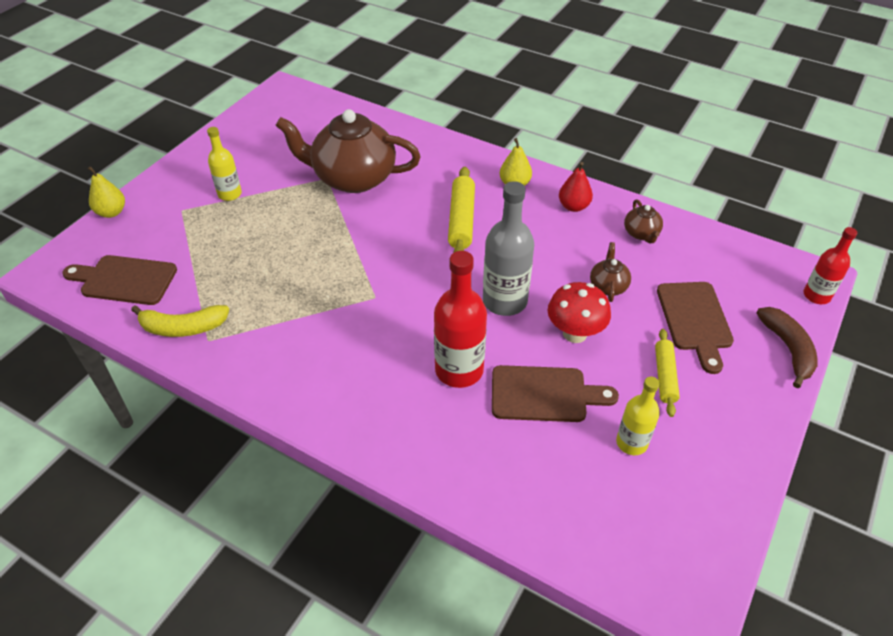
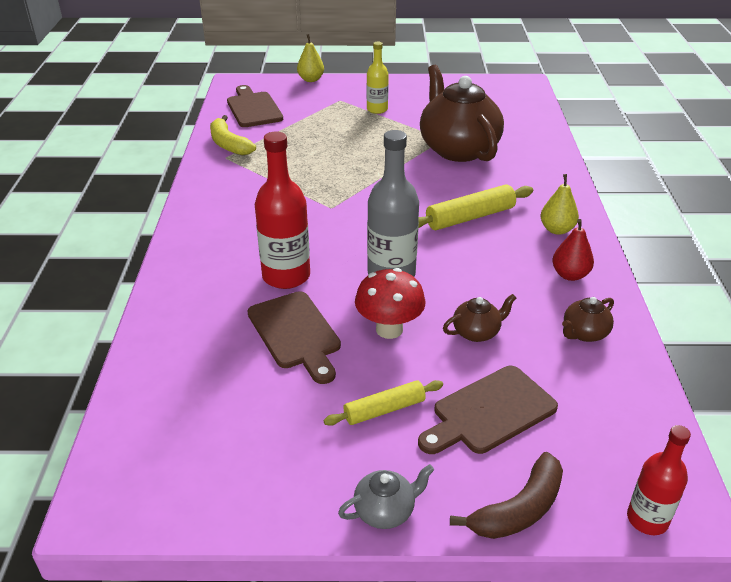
camera: 60 degrees right, 10 degrees down
(631, 443) = (276, 409): yellow bottle -> none
(764, 418) = (385, 511): none -> grey teapot

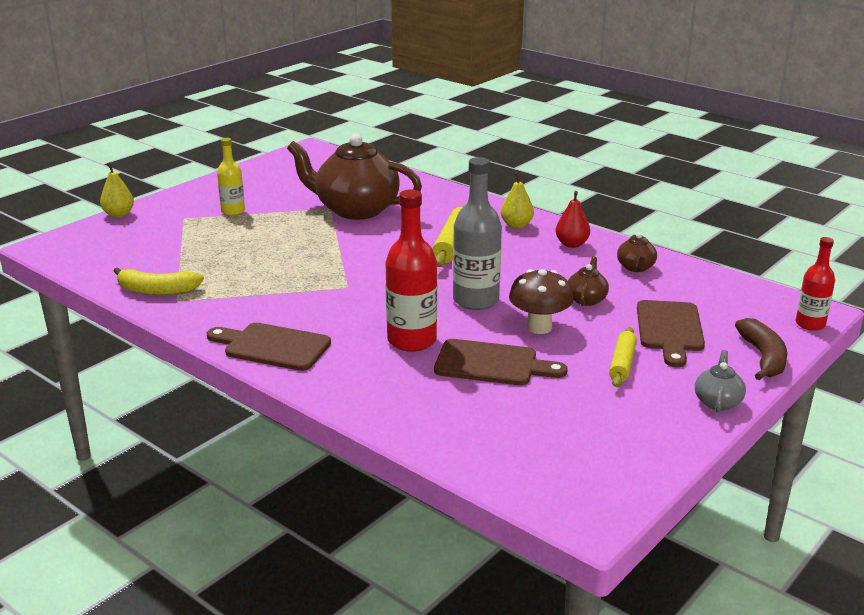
camera: 50 degrees left, 10 degrees down
(253, 108) = (114, 257): brown cutting board -> brown cutting board (272, 346)
(389, 329) = (539, 327): red mushroom -> brown mushroom

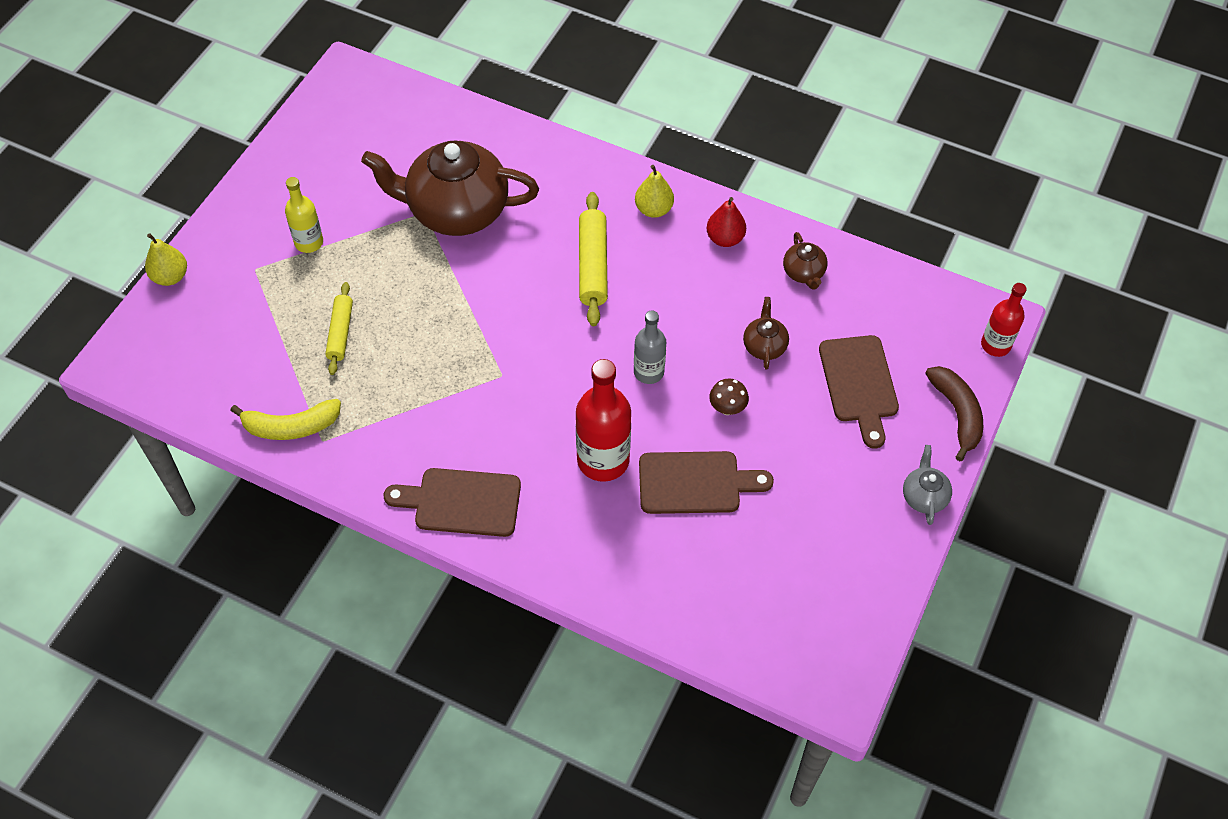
camera: 15 degrees left, 30 degrees up
(476, 300) = (648, 372): grey bottle -> grey bottle, size x0.61
(539, 327) = (727, 408): brown mushroom -> brown mushroom, size x0.58
(622, 363) = (823, 454): yellow rolling pin -> yellow rolling pin (340, 332)

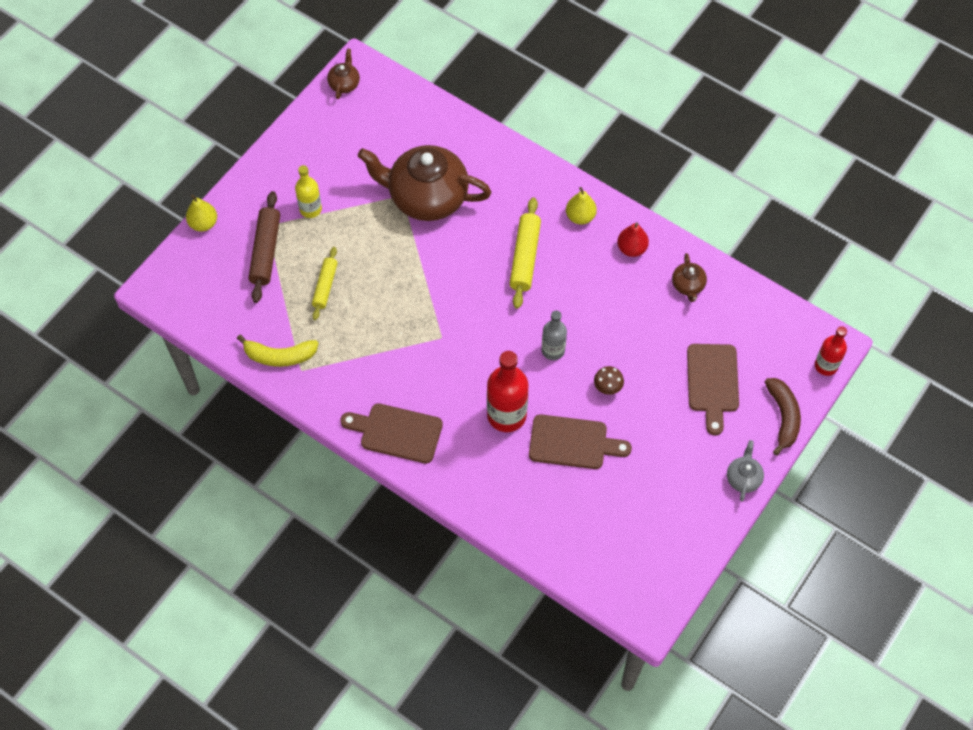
camera: 10 degrees right, 5 degrees up
(257, 300) = (266, 251): none -> brown rolling pin
(764, 346) = (645, 341): brown teapot -> brown teapot (344, 84)

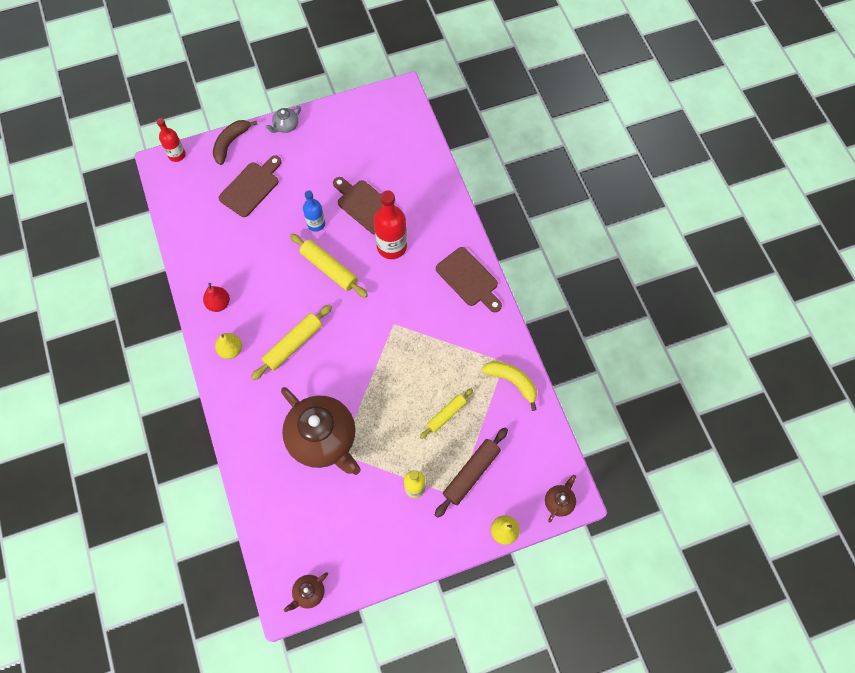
camera: 145 degrees left, 5 degrees up
(553, 350) = (329, 268): grey bottle -> yellow rolling pin
(607, 387) = (316, 224): brown mushroom -> blue bottle
(688, 286) = (207, 255): brown teapot -> brown teapot (559, 501)

